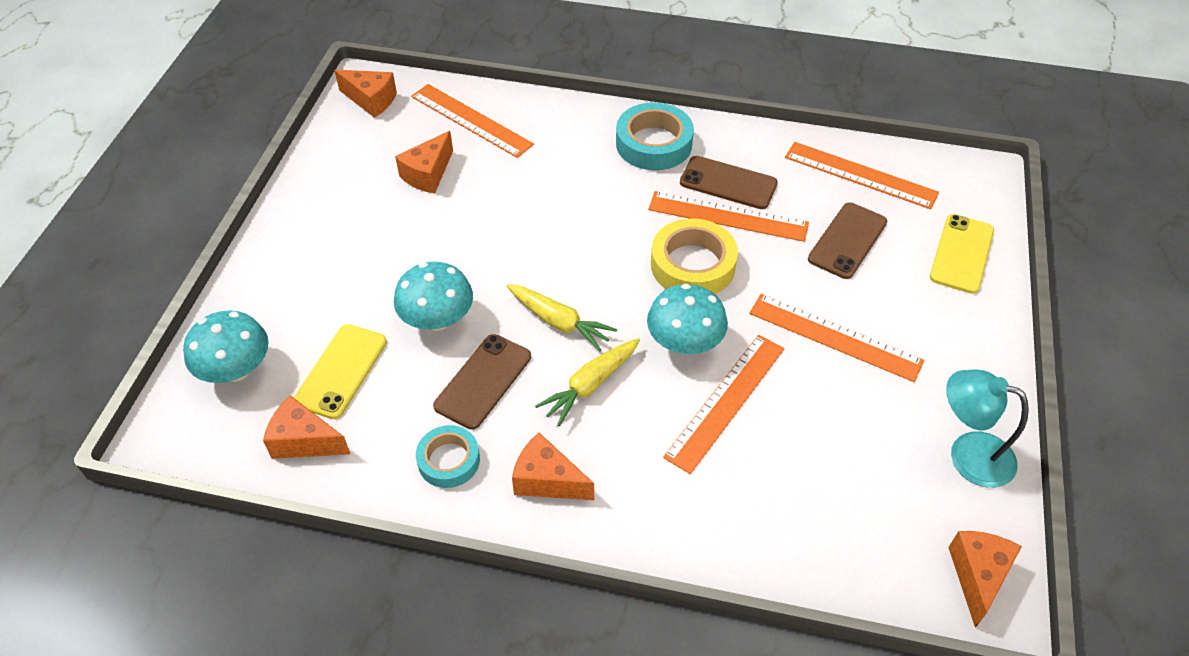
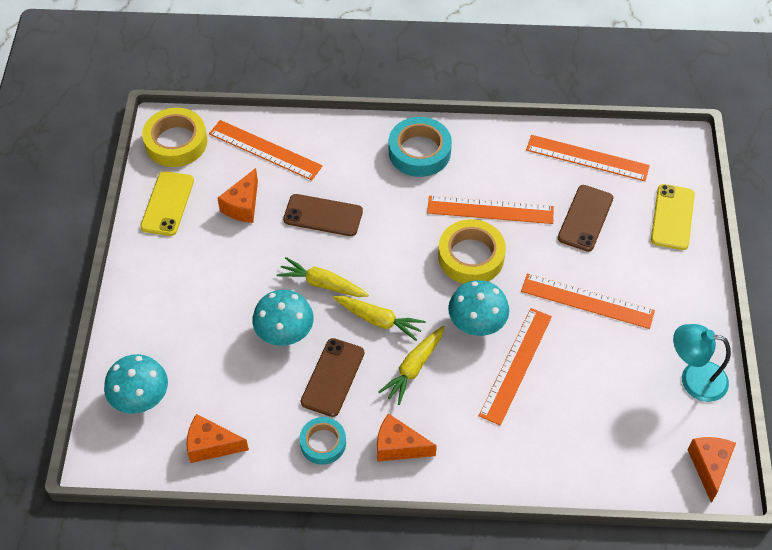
camera: 10 degrees left, 5 degrees up
(341, 371) = (222, 386): yellow phone -> yellow phone (167, 204)
(371, 100) = (176, 142): orange cheese -> yellow tape
(499, 271) = (322, 284): none -> yellow carrot
(728, 183) = (485, 180): brown phone -> brown phone (323, 215)

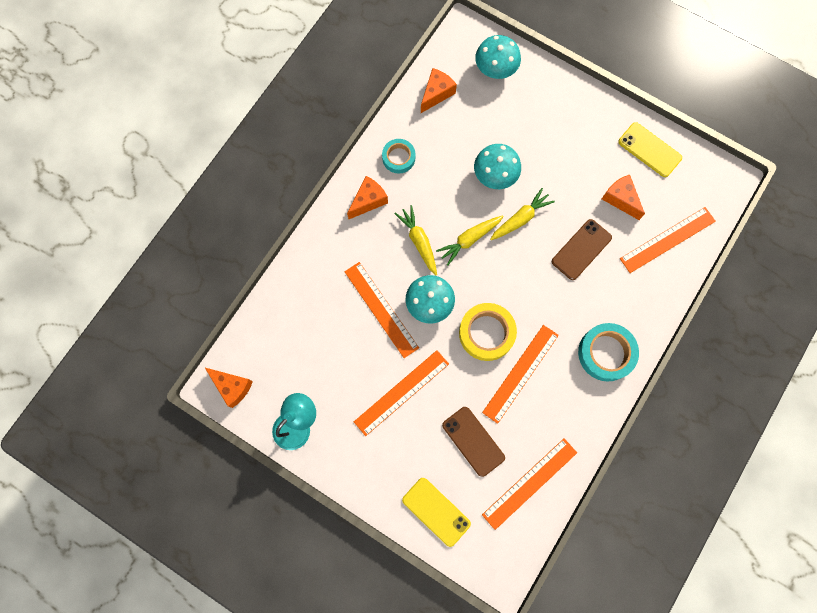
camera: 120 degrees right, 20 degrees up
(176, 142) = (708, 180): yellow tape -> none
(333, 377) = (442, 187): brown phone -> none

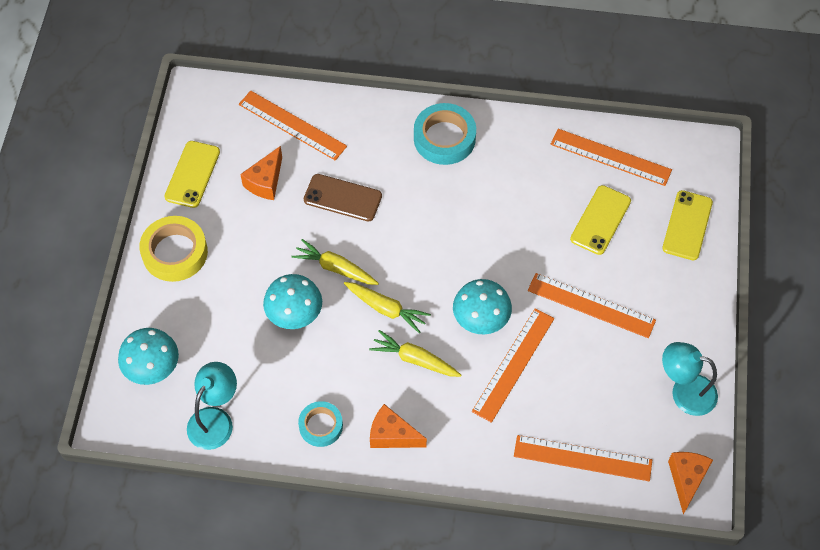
camera: 115 degrees left, 15 degrees down
(419, 241) = (415, 359): yellow carrot -> yellow carrot turned 75 degrees clockwise
(436, 94) = (215, 419): orange cheese -> turquoise lamp
(473, 441) = (600, 220): brown phone -> yellow phone
(486, 333) = (483, 251): yellow tape -> yellow tape (175, 252)
(520, 373) = (507, 204): orange ruler -> orange ruler (582, 458)

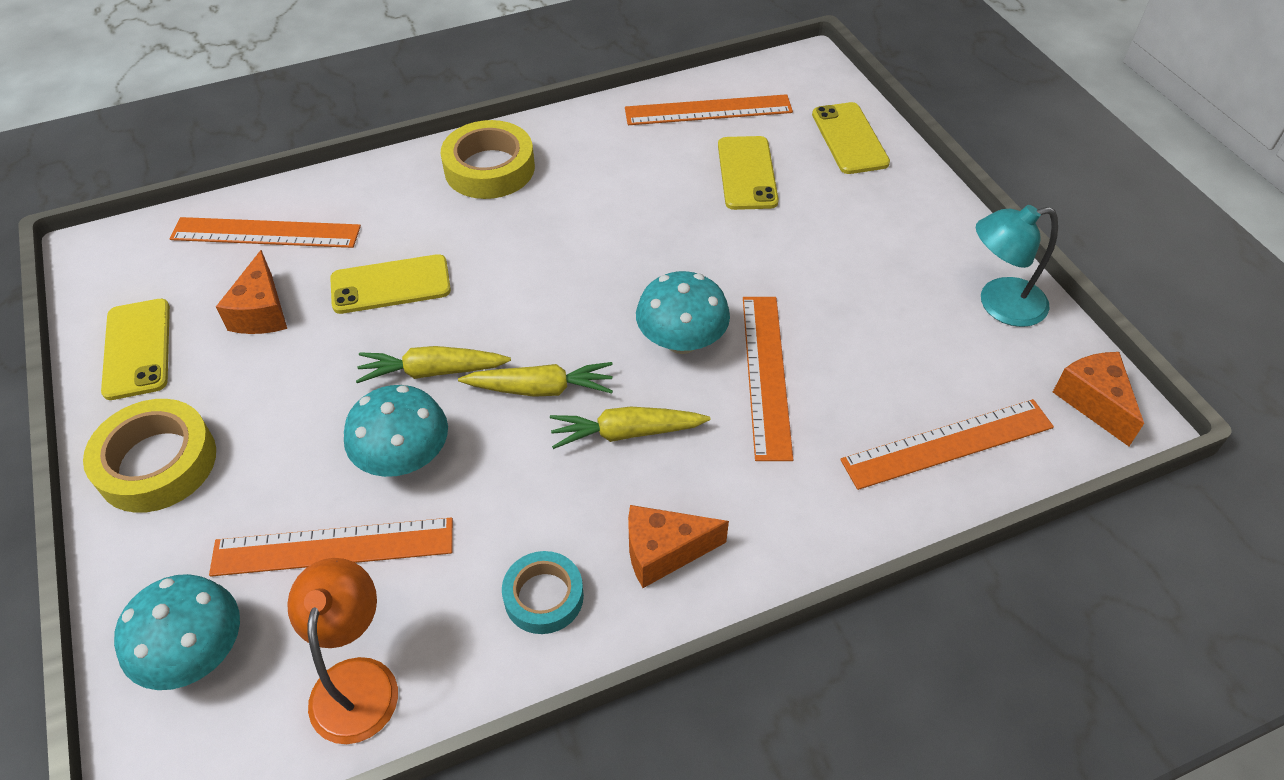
camera: 30 degrees left, 10 degrees down
(215, 419) = (357, 680): turquoise lamp -> orange lamp
(343, 198) = (390, 284): brown phone -> yellow phone
(444, 138) = (489, 168): turquoise tape -> yellow tape
(591, 305) = (809, 264): orange ruler -> orange ruler (333, 547)

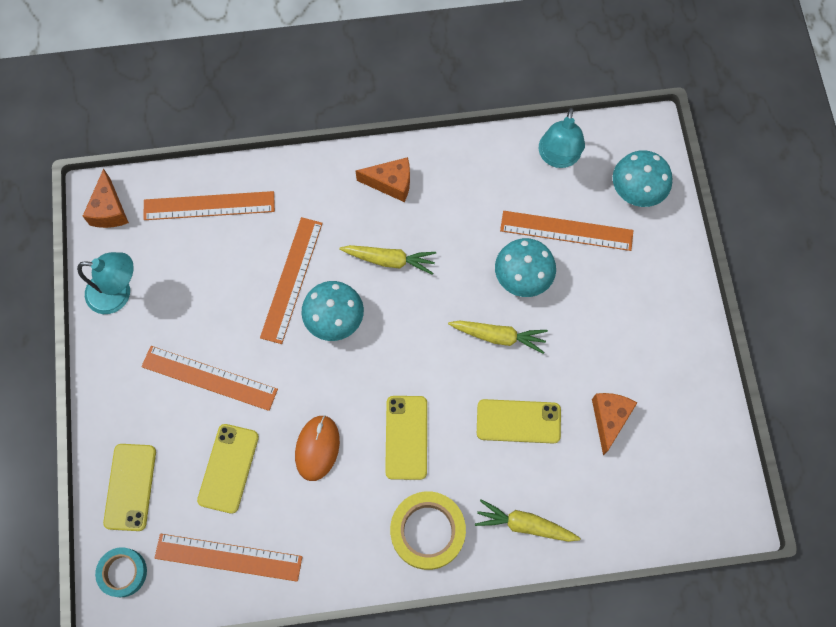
camera: 165 degrees left, 20 degrees up
(137, 349) = (692, 407): yellow phone -> yellow phone (406, 437)
(157, 463) = (669, 311): yellow tape -> none
(266, 233) = (607, 502): orange ruler -> orange ruler (209, 378)
(357, 680) = (558, 157): orange lamp -> turquoise lamp
(541, 389) = (433, 305): yellow carrot -> yellow carrot (524, 525)
(543, 596) = (459, 175): turquoise tape -> turquoise tape (123, 572)
(648, 210) = (317, 448): none -> orange mouse

